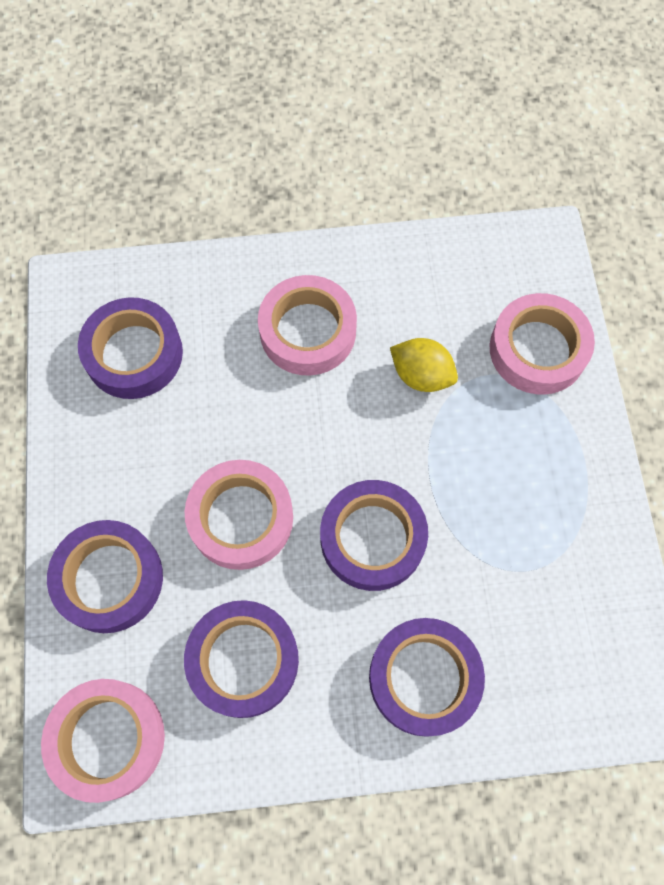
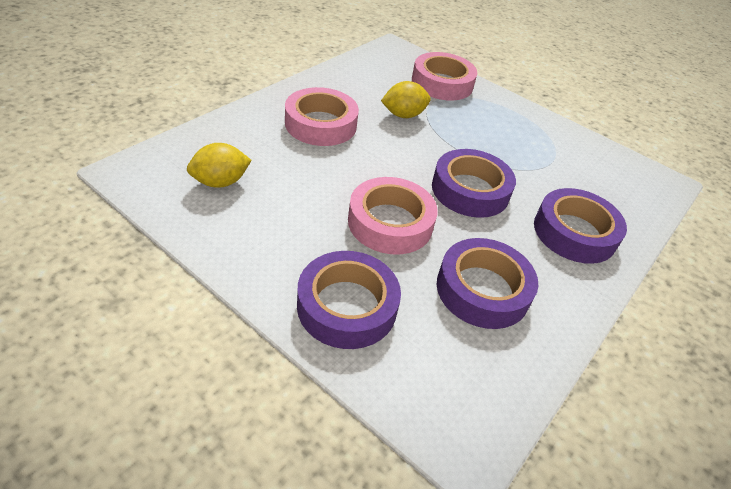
camera: 50 degrees left, 25 degrees down
(108, 739) = (462, 400): pink tape -> none
(134, 354) = (220, 182): purple tape -> yellow lemon

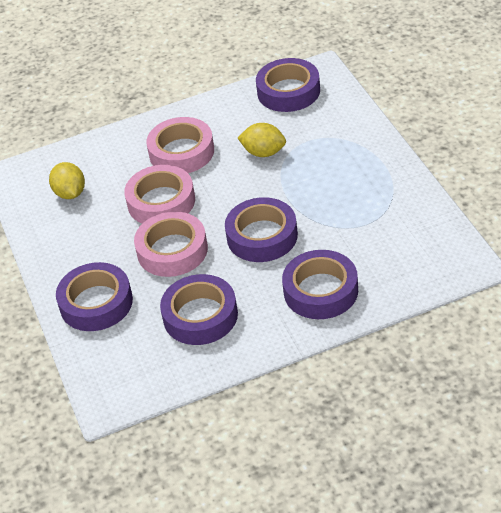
camera: 40 degrees right, 0 degrees up
(220, 182) = (70, 193): yellow lemon -> yellow lemon turned 60 degrees clockwise
(381, 64) = (288, 91): none -> purple tape
(442, 83) = (333, 121): pink tape -> pink tape (161, 201)

